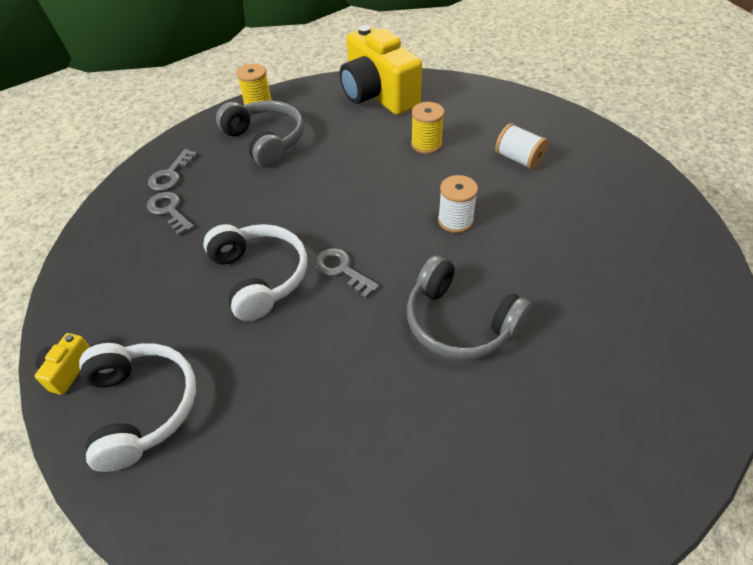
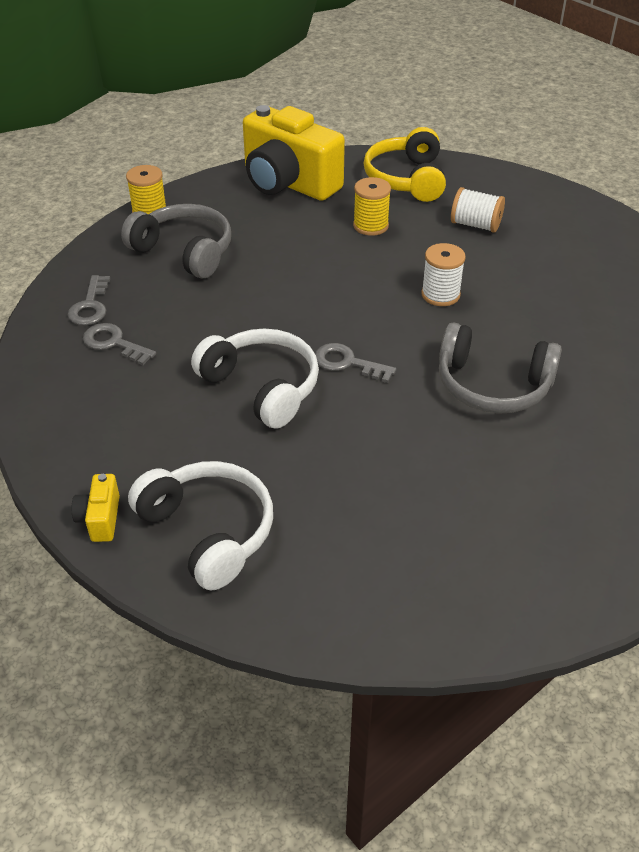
camera: 20 degrees left, 5 degrees down
(478, 107) = (406, 179): none -> yellow headphones

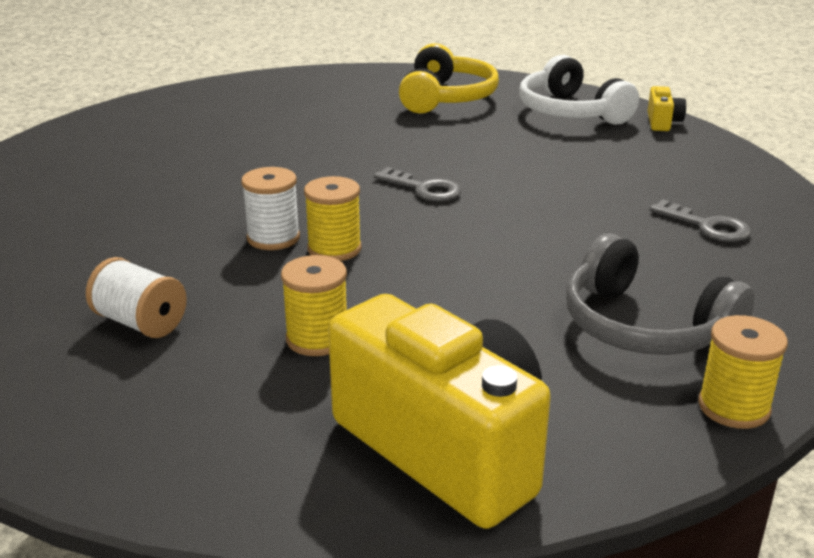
camera: 170 degrees left, 15 degrees down
(90, 306) = (761, 266): grey key -> none
(262, 387) = (522, 179): white headphones -> none
(392, 289) = (334, 249): none -> yellow spool
(406, 179) = (189, 430): yellow headphones -> yellow headphones (446, 98)
(492, 385) = (279, 163): grey headphones -> none

